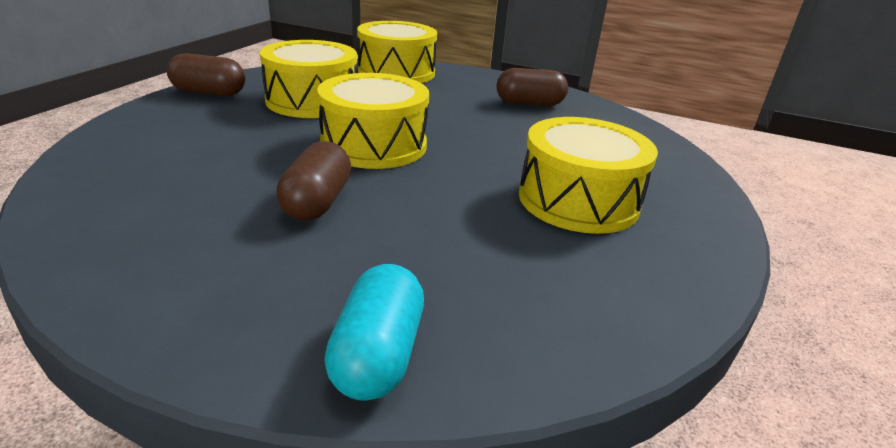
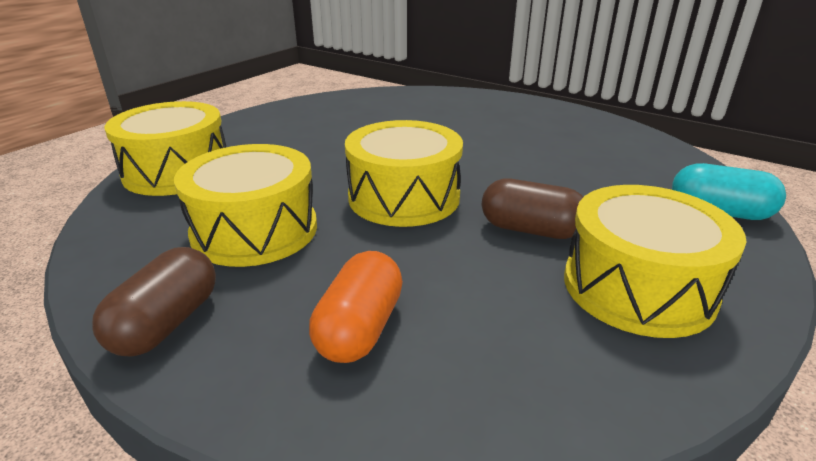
camera: 75 degrees left, 0 degrees up
(185, 138) = (360, 328): none -> orange capsule
(529, 103) = (319, 120): brown capsule -> none
(578, 200) = (510, 131): yellow drum -> yellow drum (638, 287)

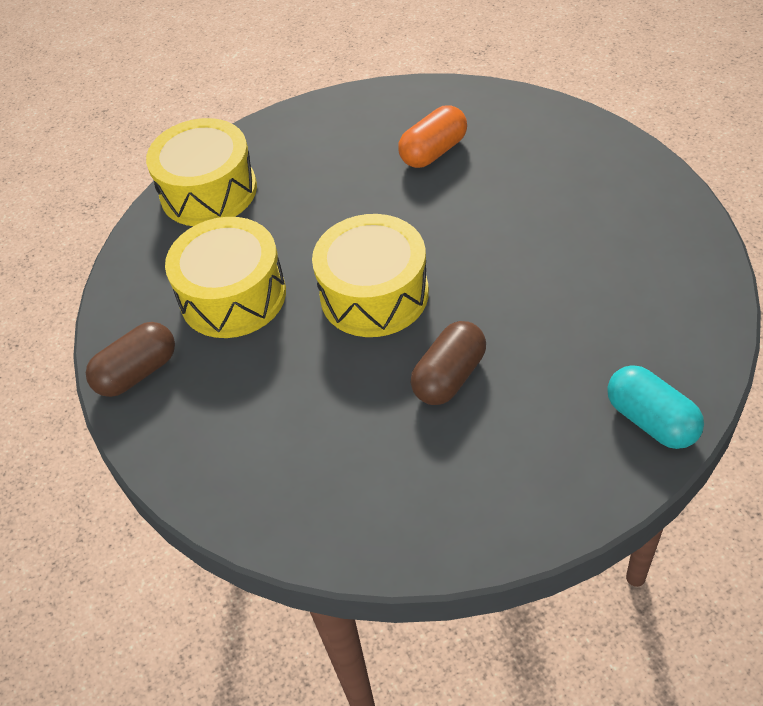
camera: 35 degrees right, 20 degrees up
(360, 328) = (249, 426): orange capsule -> orange capsule (434, 151)
(530, 230) = (449, 376): brown capsule -> brown capsule turned 75 degrees clockwise
(638, 287) = (476, 471): yellow drum -> none

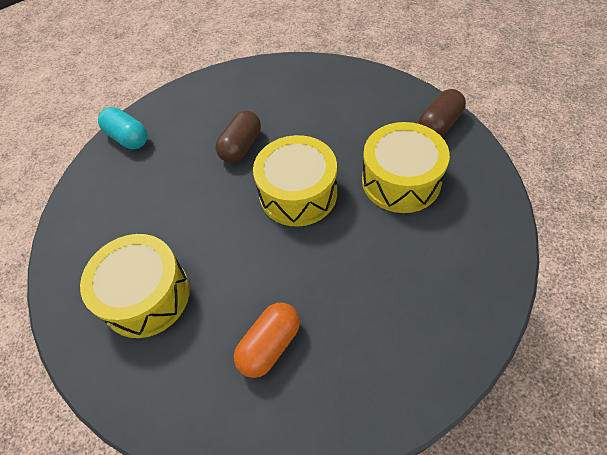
camera: 170 degrees right, 5 degrees up
(208, 191) = (471, 274): yellow drum -> yellow drum (146, 295)

